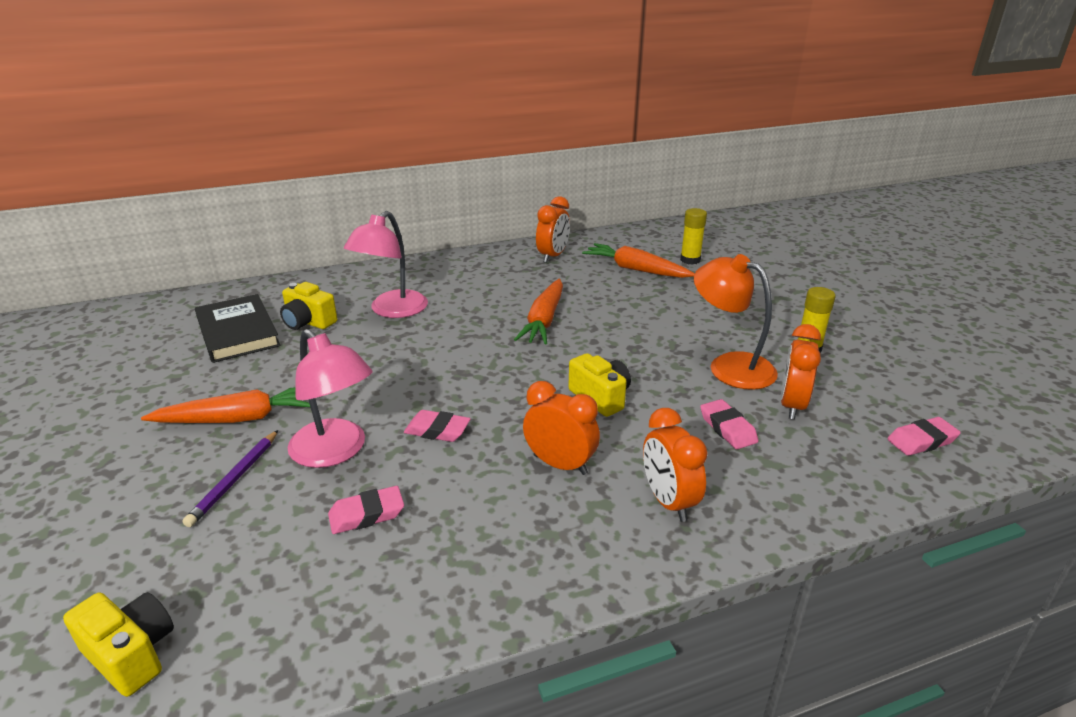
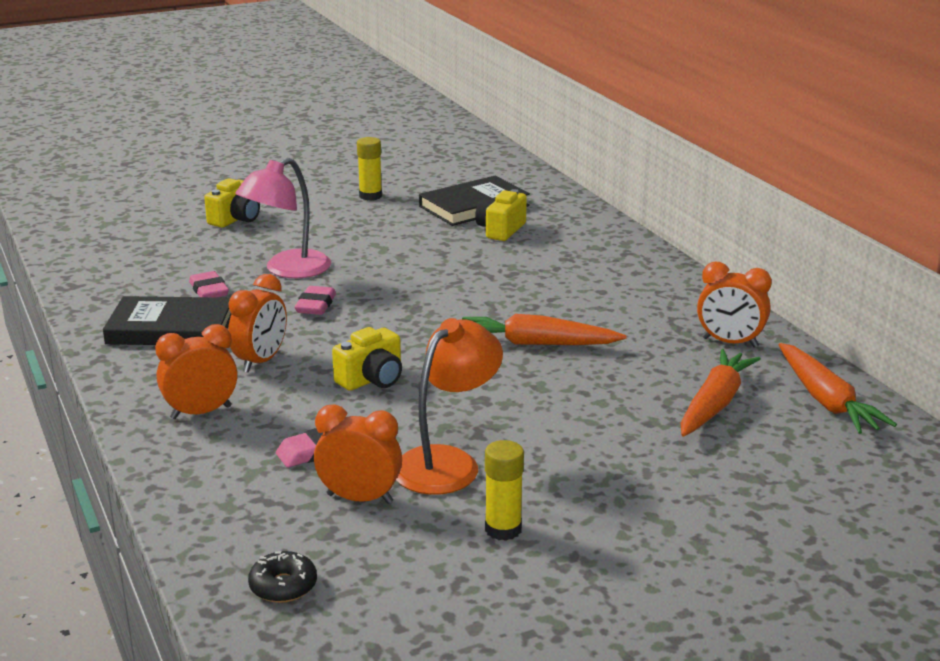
camera: 85 degrees right, 5 degrees down
(131, 654) = (102, 244): yellow camera -> yellow camera (235, 219)
(235, 480) = (256, 242): purple pencil -> none
(239, 418) = (335, 230): orange carrot -> orange carrot (826, 401)
(392, 310) = (537, 263): pink lamp -> none
(465, 541) = (171, 328): none -> black book
(690, 260) = (775, 450): yellow glue stick -> yellow glue stick (370, 196)
(921, 441) = (283, 586): pink eraser -> black donut

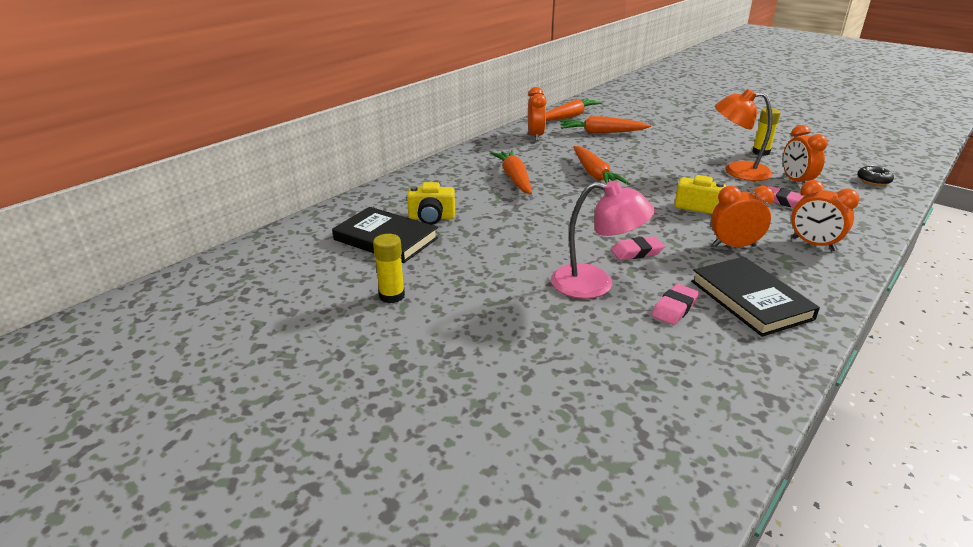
camera: 115 degrees left, 5 degrees up
(235, 219) = (515, 359): yellow camera -> none
(569, 290) = (514, 178): none -> orange carrot

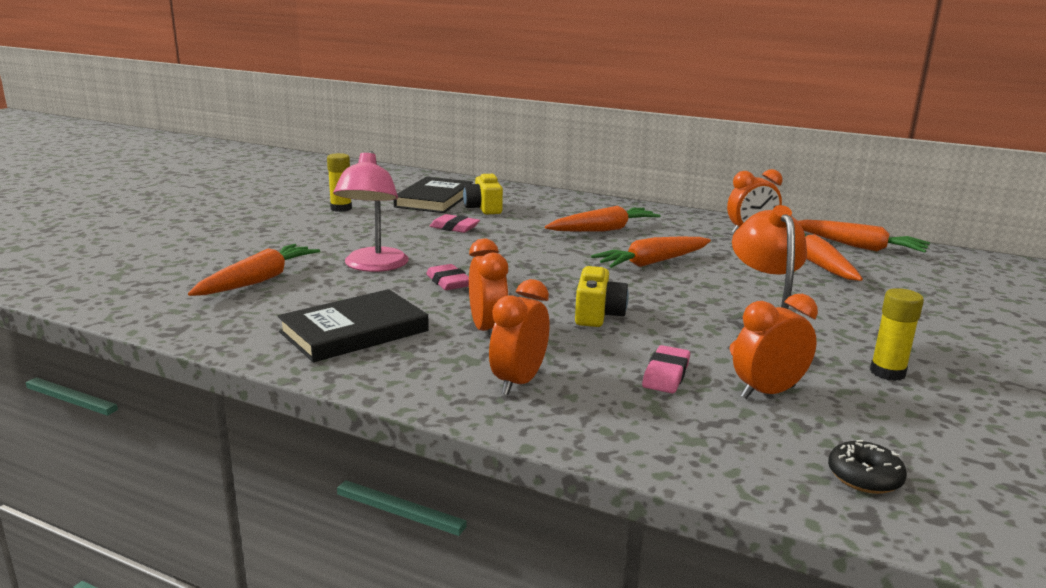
camera: 75 degrees right, 10 degrees down
(635, 351) = (258, 280): none -> orange carrot
(674, 308) = (332, 296): pink eraser -> pink eraser (454, 228)

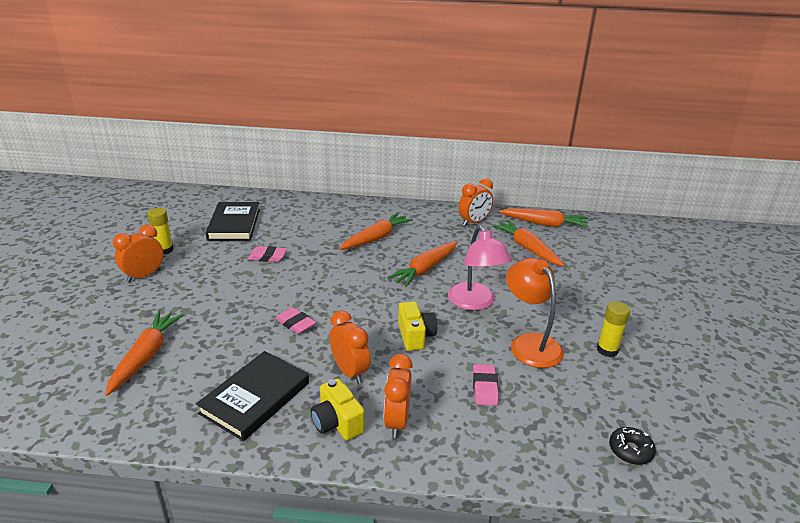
camera: 20 degrees left, 10 degrees up
(373, 266) = (229, 317): pink lamp -> pink lamp (475, 303)
(483, 208) = (278, 229): yellow camera -> yellow camera (337, 423)
(767, 392) = (550, 388): orange clock -> orange clock (144, 276)

